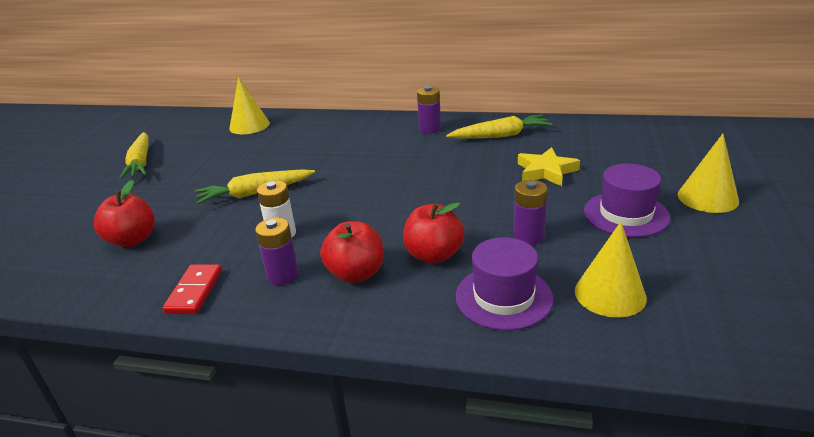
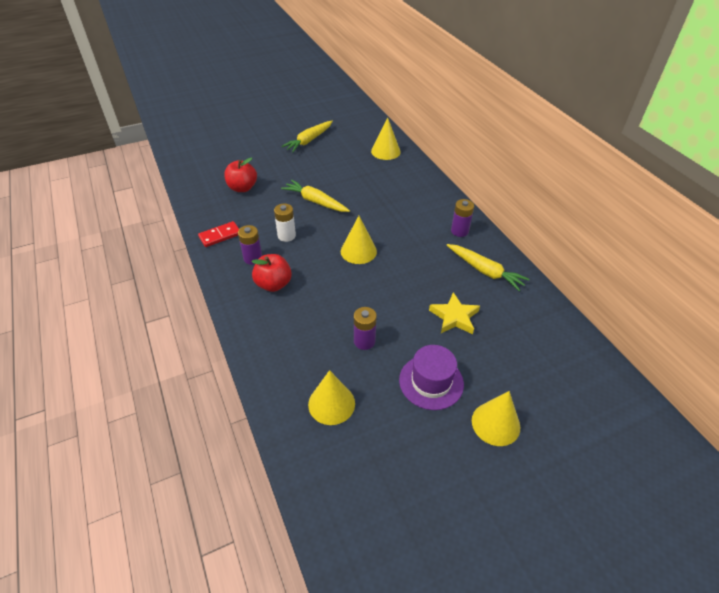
camera: 50 degrees right, 15 degrees up
(380, 193) = (358, 251): none -> yellow cone
(434, 255) = (312, 307): red apple -> none
(503, 297) = (295, 355): purple hat -> none

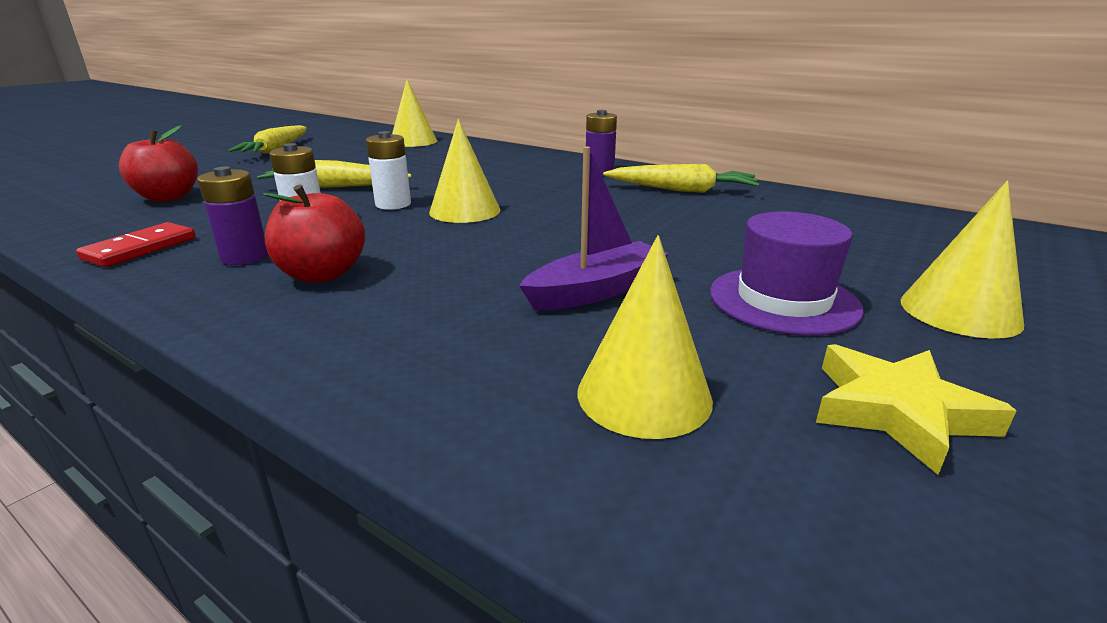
camera: 30 degrees left, 20 degrees down
(331, 231) = (393, 204): none -> white battery
(364, 341) = (596, 290): purple battery -> purple boat
(454, 317) = (705, 231): yellow star -> yellow star (897, 411)

